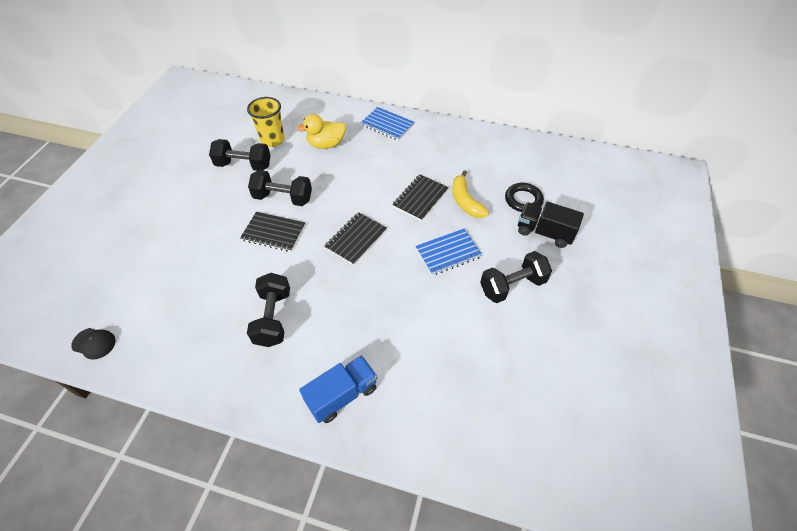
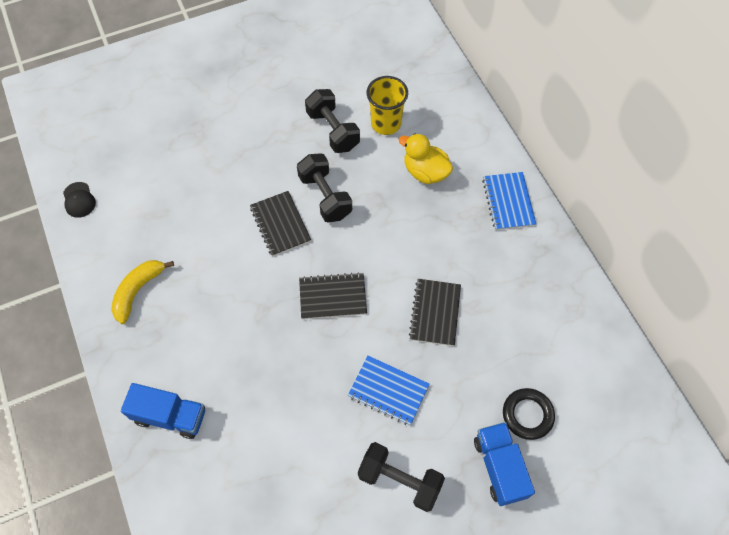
camera: 50 degrees right, 10 degrees up
(273, 318) = (197, 302): black dumbbell -> none
(420, 198) = (435, 313): black notebook -> black notebook turned 75 degrees counterclockwise
(465, 201) = (471, 358): yellow banana -> yellow banana (138, 291)
(544, 232) = (499, 467): black truck -> blue truck

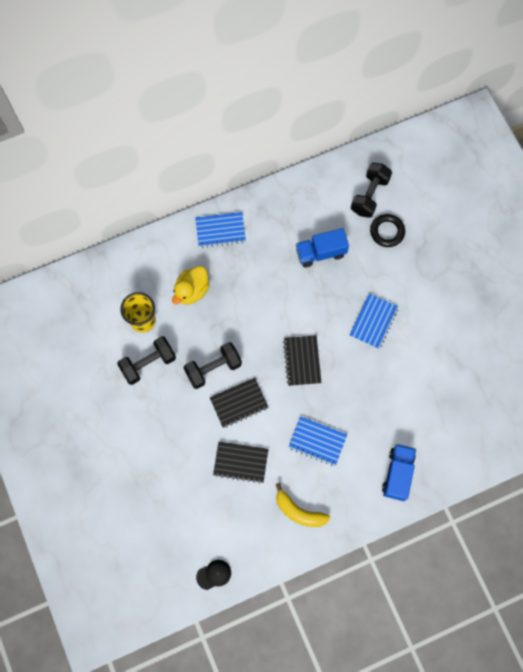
camera: 90 degrees left, 10 degrees up
(224, 314) = (317, 441): none -> blue notebook
(399, 480) = (434, 315): black dumbbell -> black dumbbell (369, 195)
(435, 313) = (313, 288): black notebook -> black notebook (240, 462)
(499, 467) = (423, 252): blue truck -> blue truck (320, 253)

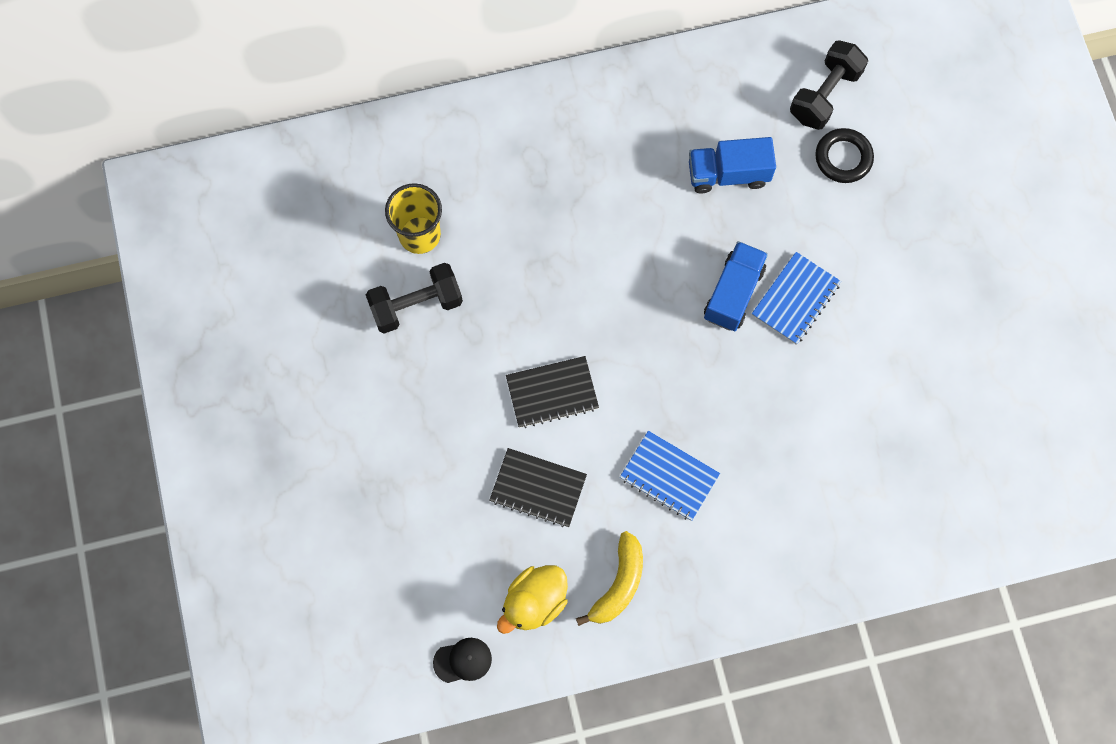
camera: 10 degrees right, 0 degrees up
(191, 291) = (507, 200): yellow duck -> yellow duck (534, 602)
(213, 369) = (520, 331): black dumbbell -> none
(220, 231) = (570, 112): blue notebook -> none
(299, 511) = (619, 584): yellow banana -> yellow banana turned 105 degrees counterclockwise
(302, 361) = (666, 343): black notebook -> none
(397, 474) = (792, 552): blue truck -> blue truck (733, 293)

